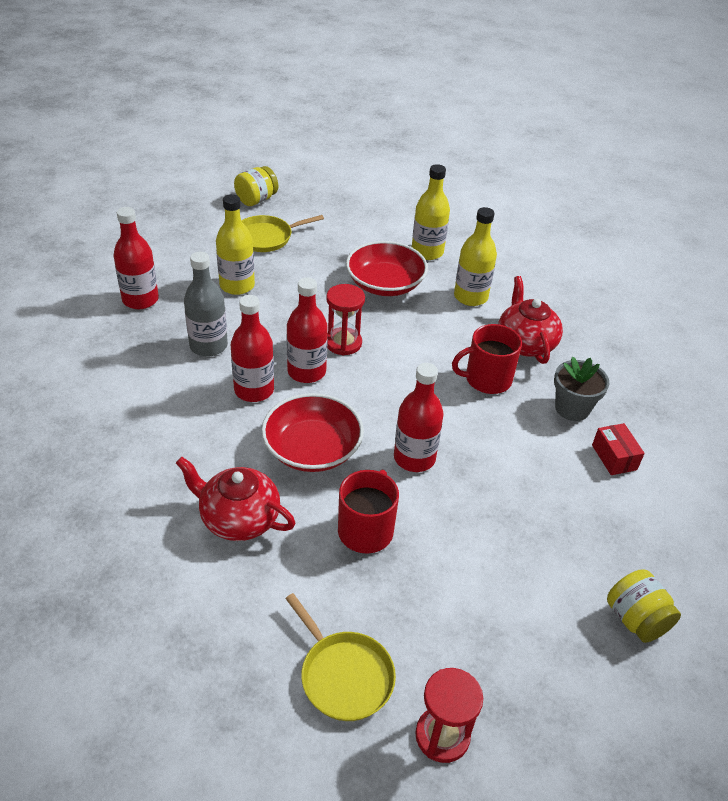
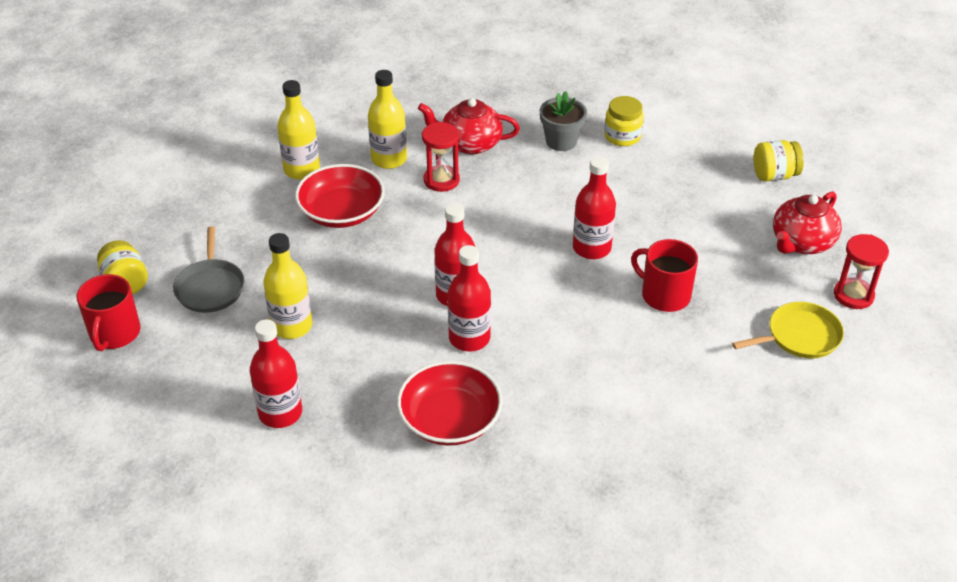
camera: 70 degrees left, 0 degrees up
(208, 346) = (387, 363): grey bottle -> none
(238, 518) = (633, 374): red teapot -> red teapot (801, 242)
(266, 237) = (210, 287): yellow pan -> grey pan
(312, 449) = (562, 311): red bowl -> red bowl (450, 420)
(343, 343) = (423, 261): red hourglass -> red hourglass (441, 180)
(486, 379) = (509, 180): red mug -> red mug (114, 333)
(614, 457) = (622, 136): red box -> yellow jar

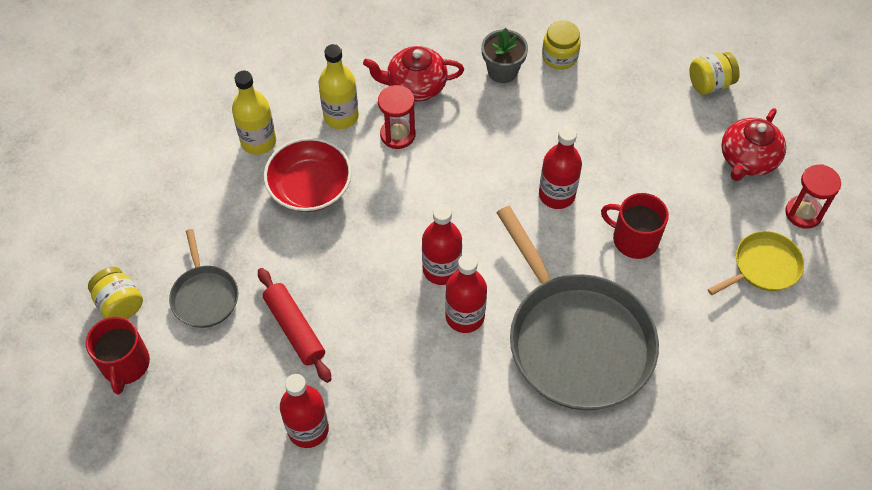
camera: 10 degrees left, 15 degrees up
(291, 326) = (294, 329): yellow bottle -> red rolling pin
(450, 420) = (467, 410): red bowl -> none
(581, 374) = (576, 340): none -> grey pan

